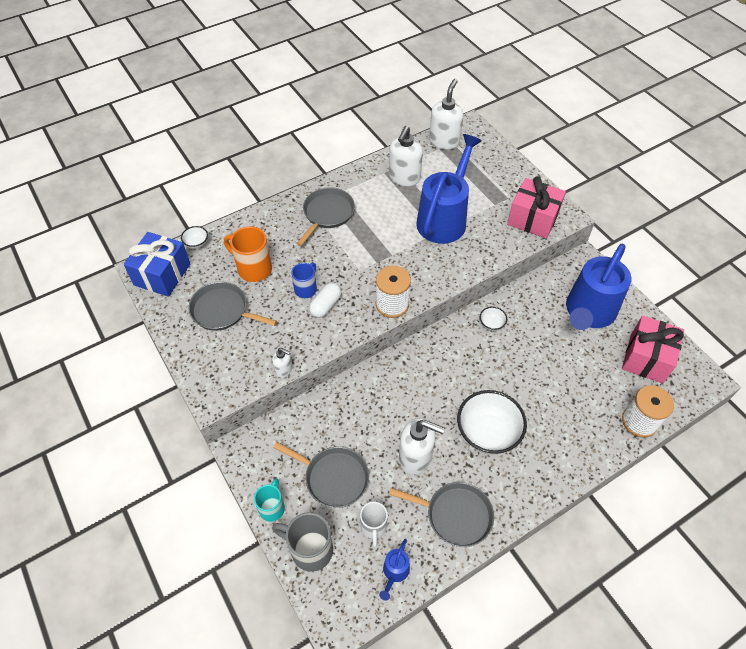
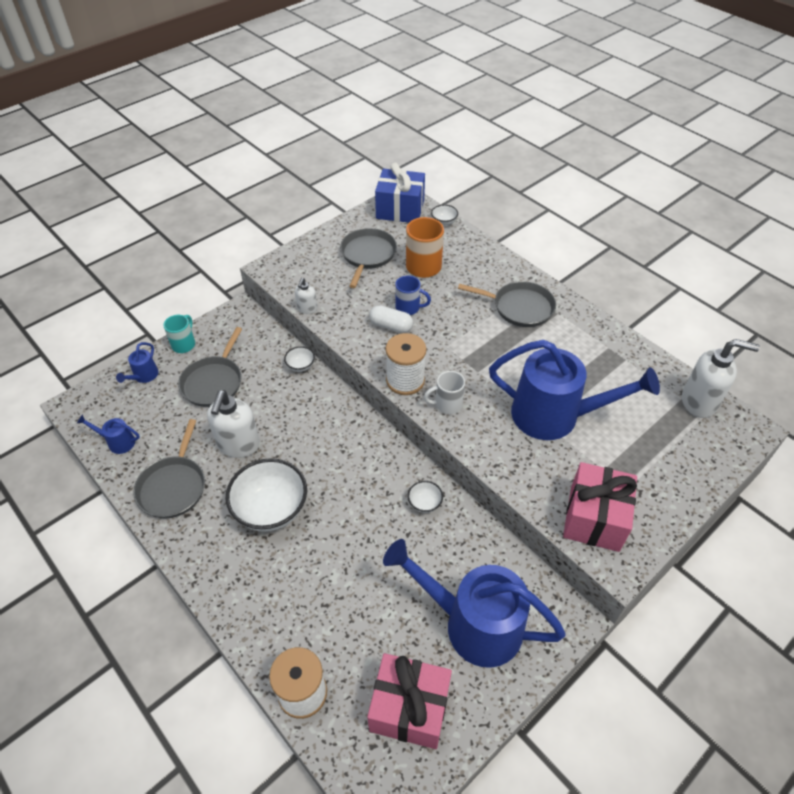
camera: 80 degrees right, 5 degrees down
(272, 507) = (184, 344): turquoise mug -> turquoise mug turned 75 degrees counterclockwise
(310, 549) = (144, 376): grey mug -> blue watering can
(330, 398) = (300, 366): none -> white bowl
(373, 527) = (163, 420): white mug -> white mug (447, 404)
(404, 178) = (608, 368): white soap dispenser -> none

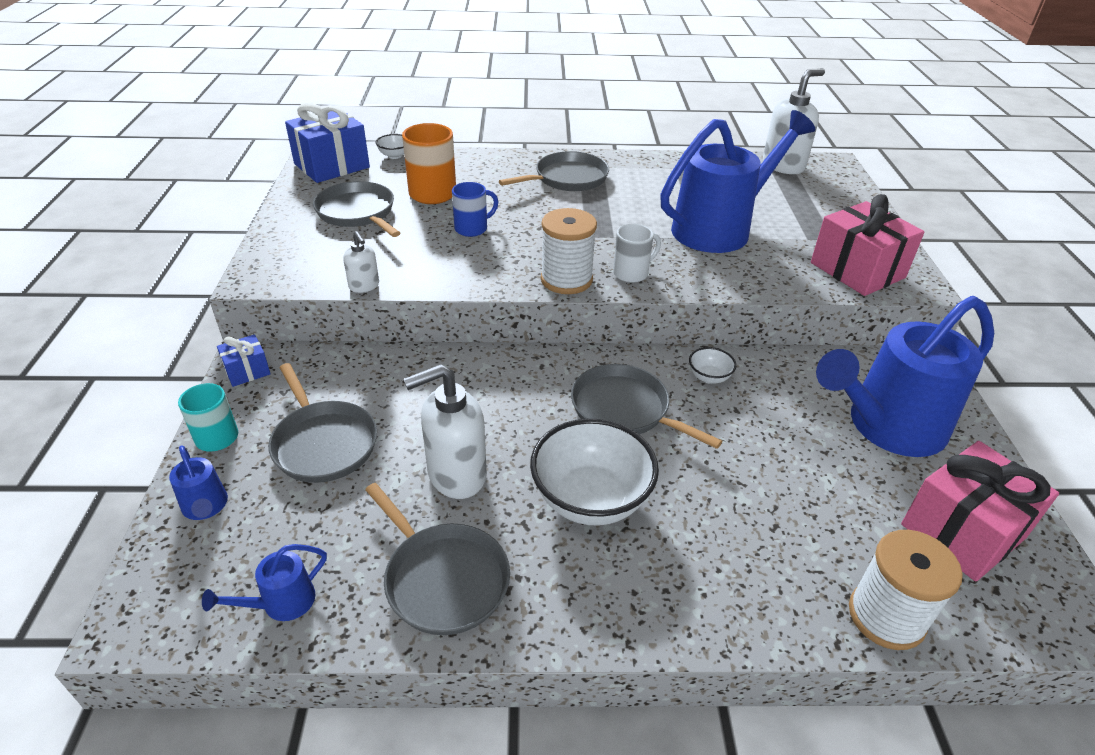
camera: 50 degrees left, 10 degrees down
(232, 317) = (247, 371): none -> blue gift
(238, 445) = (456, 475): white soap dispenser -> white soap dispenser turned 105 degrees clockwise
(300, 366) = (409, 360): white bowl -> none
(353, 481) = (624, 409): none -> grey pan
(391, 326) = (480, 250): white capsule -> none
(447, 404) = (632, 273): white mug -> white mug turned 150 degrees counterclockwise

